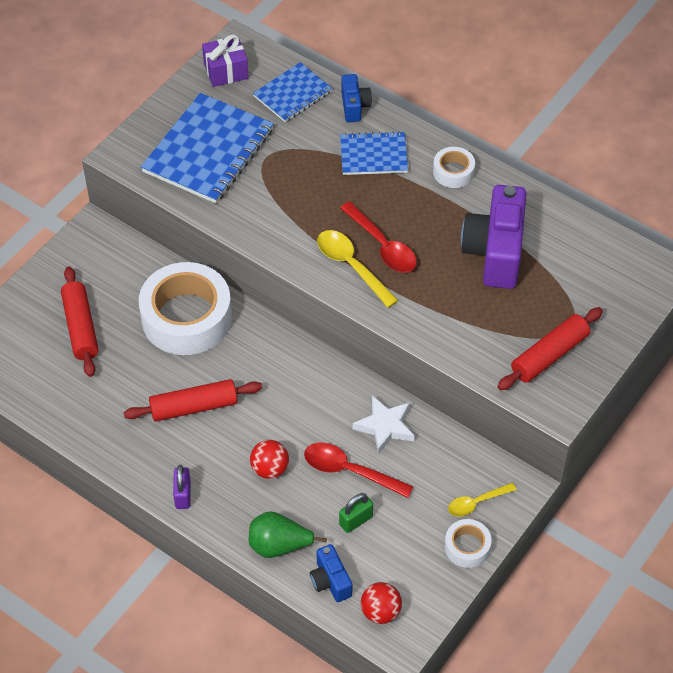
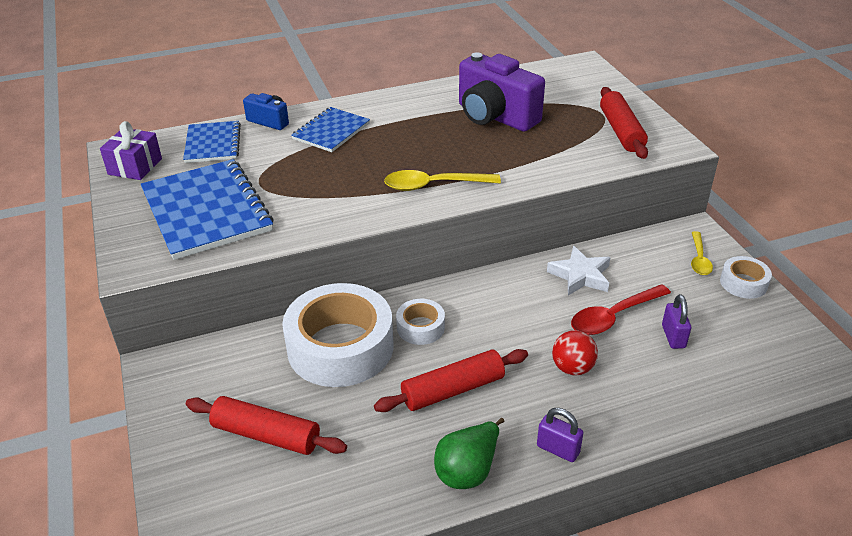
camera: 55 degrees left, 15 degrees down
(194, 407) = (453, 390): red rolling pin -> red rolling pin turned 45 degrees clockwise
(279, 546) = (671, 402): green pear -> green pear (468, 470)
(330, 581) = (736, 383): blue camera -> none
(356, 520) = (673, 336): green padlock -> purple padlock
(380, 612) = (790, 365): red ball -> none
(382, 245) = (429, 162): red spoon -> none
(453, 172) = (395, 104): white tape -> white tape (420, 327)

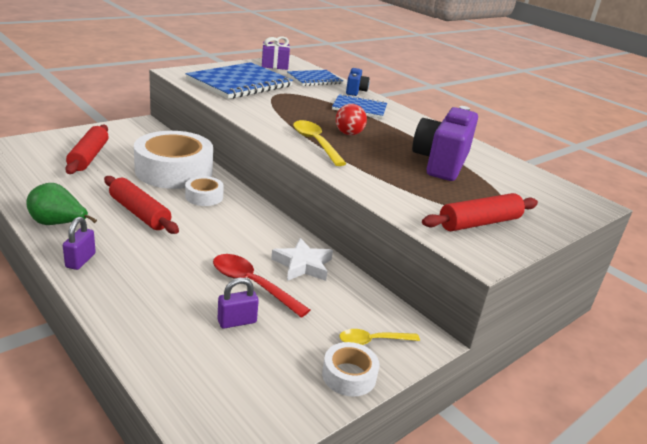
camera: 65 degrees right, 10 degrees down
(572, 368) = (176, 264): red ball -> red ball (349, 134)

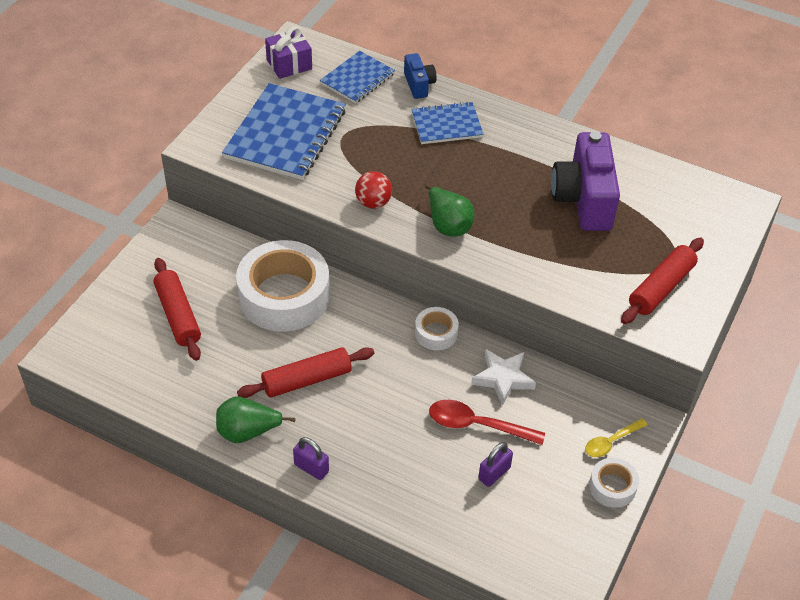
camera: 20 degrees left, 20 degrees up
(80, 260) = (311, 468): purple padlock -> purple padlock turned 45 degrees counterclockwise
(139, 213) = (307, 380): red rolling pin -> red rolling pin turned 45 degrees counterclockwise
(204, 196) = (346, 324): white tape -> white tape (436, 333)
(315, 143) = (448, 225): yellow spoon -> green pear
(349, 134) = (468, 188): red ball -> red ball (373, 203)

